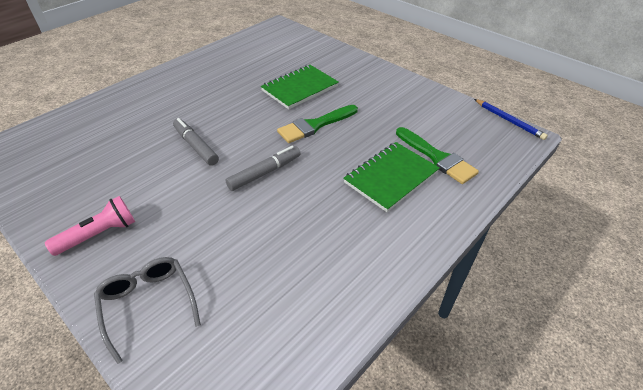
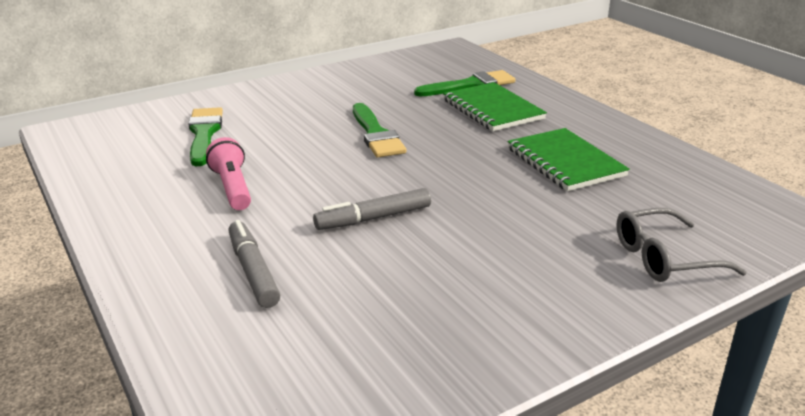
camera: 75 degrees left, 15 degrees down
(99, 234) = (544, 299): pink flashlight -> pink flashlight (232, 187)
(264, 173) = (457, 173): grey marker -> grey marker (253, 271)
(289, 63) = (204, 134): none -> green brush
(300, 88) = (281, 134): green notebook -> green notebook (565, 162)
(509, 121) = (427, 48): blue pencil -> none

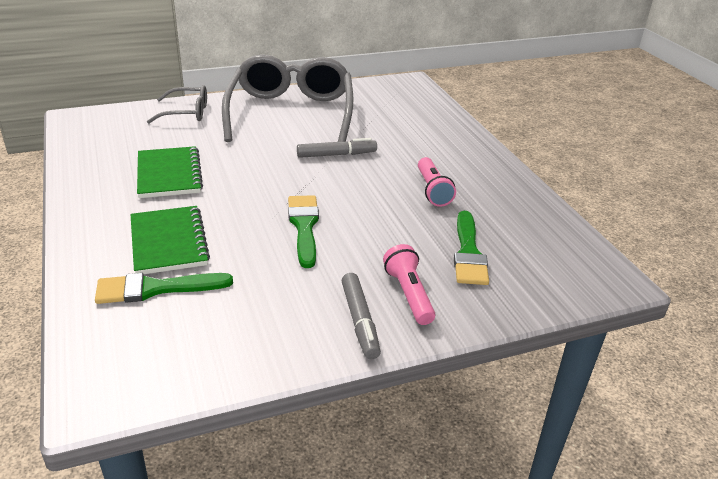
camera: 170 degrees left, 5 degrees up
(253, 271) = (414, 137): grey marker -> grey marker (360, 321)
(266, 103) = (409, 294): none -> pink flashlight
(490, 288) = (291, 114): none -> grey glasses

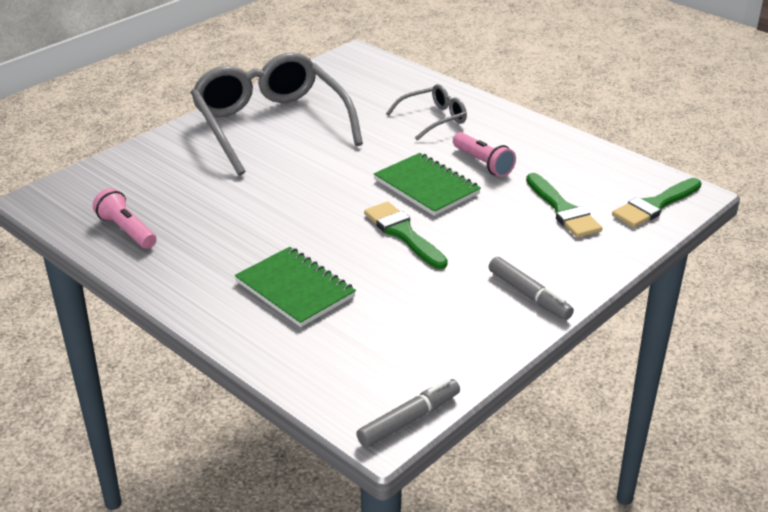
camera: 25 degrees left, 0 degrees up
(155, 289) = (331, 332): green brush -> green brush (655, 205)
(169, 174) = (218, 227): green notebook -> green notebook (426, 187)
(186, 113) = (157, 157): grey glasses -> grey glasses (433, 119)
(336, 155) = (362, 155): grey marker -> grey marker (409, 420)
(409, 294) = (547, 260): pink flashlight -> pink flashlight (127, 230)

